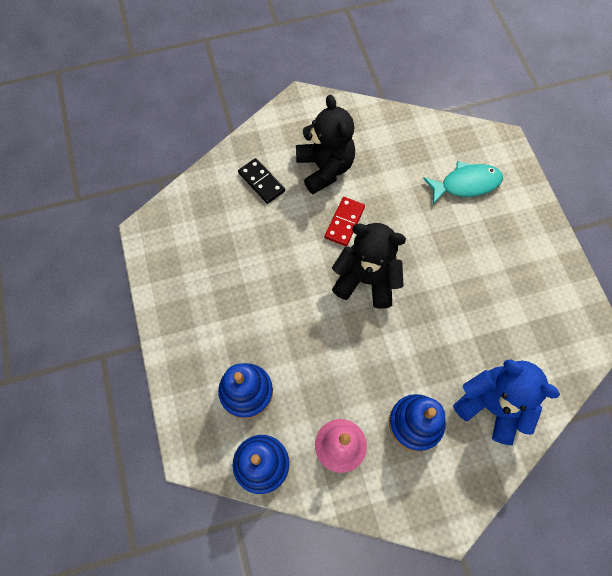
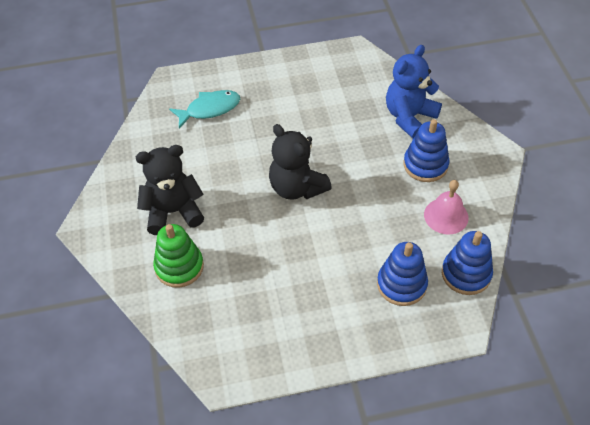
camera: 85 degrees left, 15 degrees down
(261, 182) = (179, 267): black domino -> green stacking toy
(344, 222) = (236, 200): red domino -> none
(366, 280) = (297, 187): black teddy bear -> black teddy bear turned 60 degrees counterclockwise
(466, 184) = (210, 109): turquoise fish -> turquoise fish turned 75 degrees clockwise

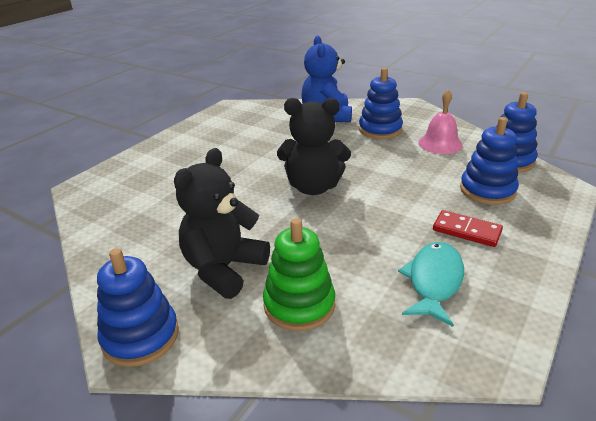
camera: 45 degrees left, 20 degrees down
(97, 223) = (140, 336): none -> blue stacking toy
(210, 109) = (153, 185): turquoise fish -> turquoise fish (434, 281)
(333, 301) = (466, 231): none -> red domino

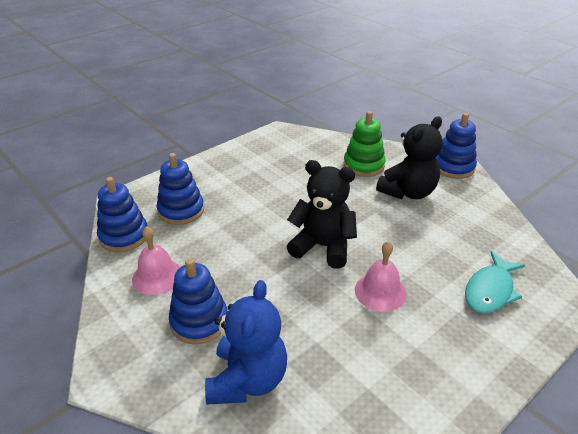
camera: 165 degrees left, 5 degrees up
(250, 166) = (380, 291): none -> pink bell
(434, 281) = (281, 162): turquoise fish -> turquoise fish (490, 290)
(466, 231) = (232, 184): red domino -> none

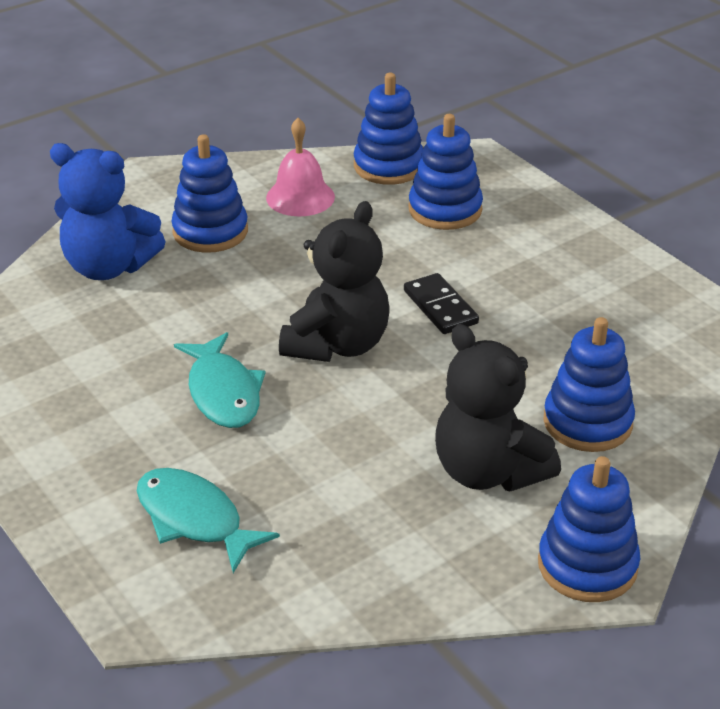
camera: 95 degrees right, 0 degrees up
(281, 210) = (440, 307): none -> black domino
(363, 165) = (587, 422): green stacking toy -> blue stacking toy
(380, 291) = (223, 392): pink bell -> turquoise fish

